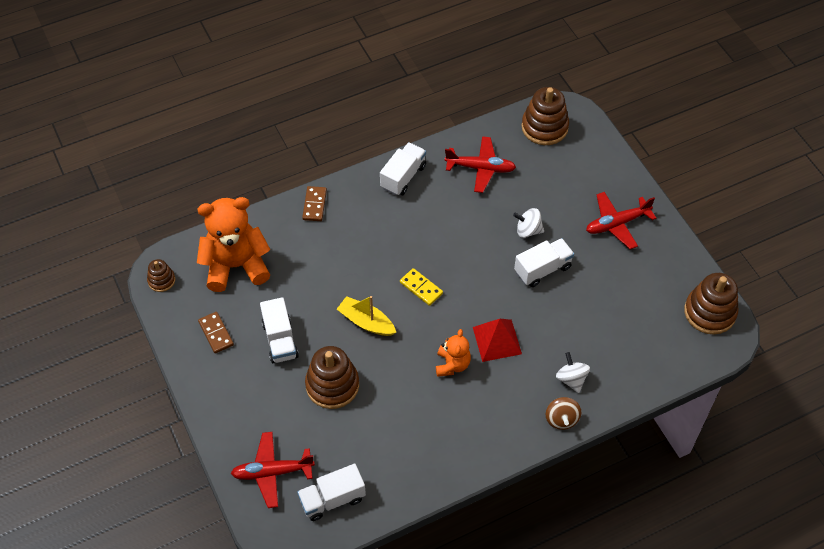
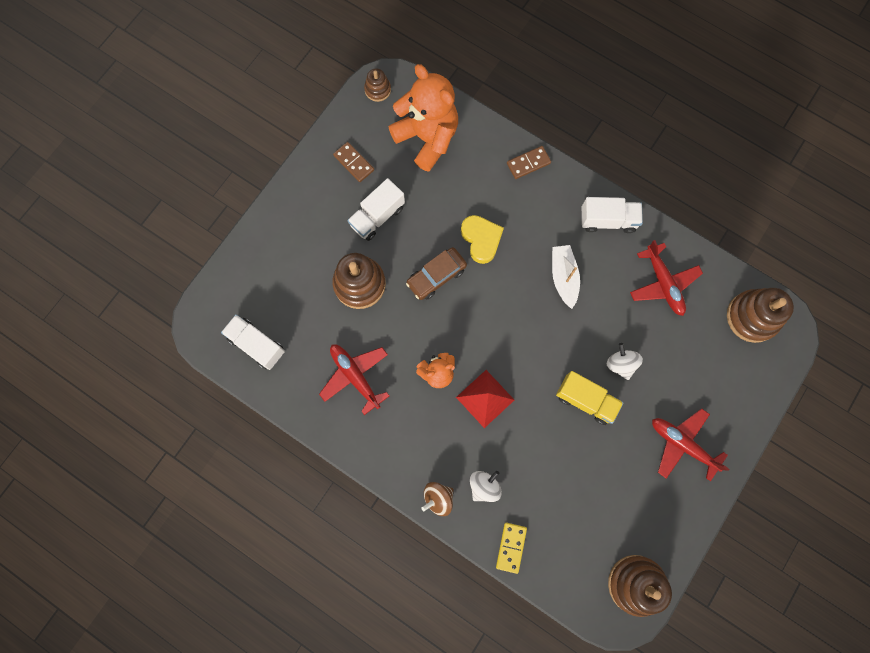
camera: 60 degrees right, 20 degrees up
(216, 333) = (354, 163): brown domino -> brown domino turned 75 degrees counterclockwise
(272, 472) = (254, 283): red plane -> red plane (355, 376)
(357, 272) = (481, 239): none -> yellow heart
(366, 322) = (436, 276): yellow boat -> brown car
(421, 288) = (499, 303): yellow domino -> yellow domino (511, 547)
(430, 231) = (563, 277): none -> white boat
(542, 269) = (586, 400): white truck -> yellow truck

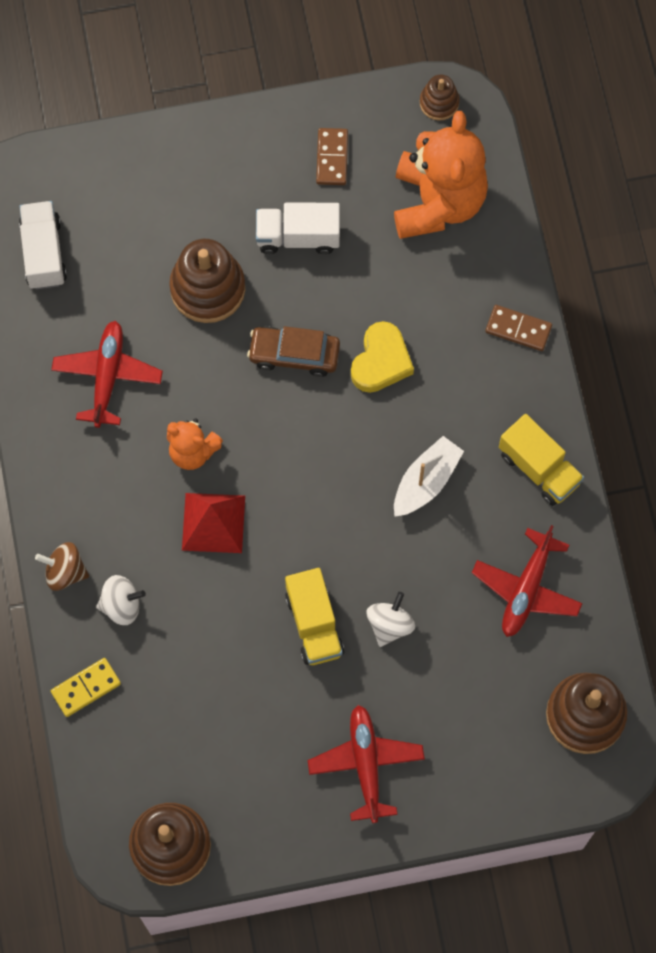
camera: 45 degrees right, 5 degrees down
(607, 220) = (539, 468): white truck -> yellow truck

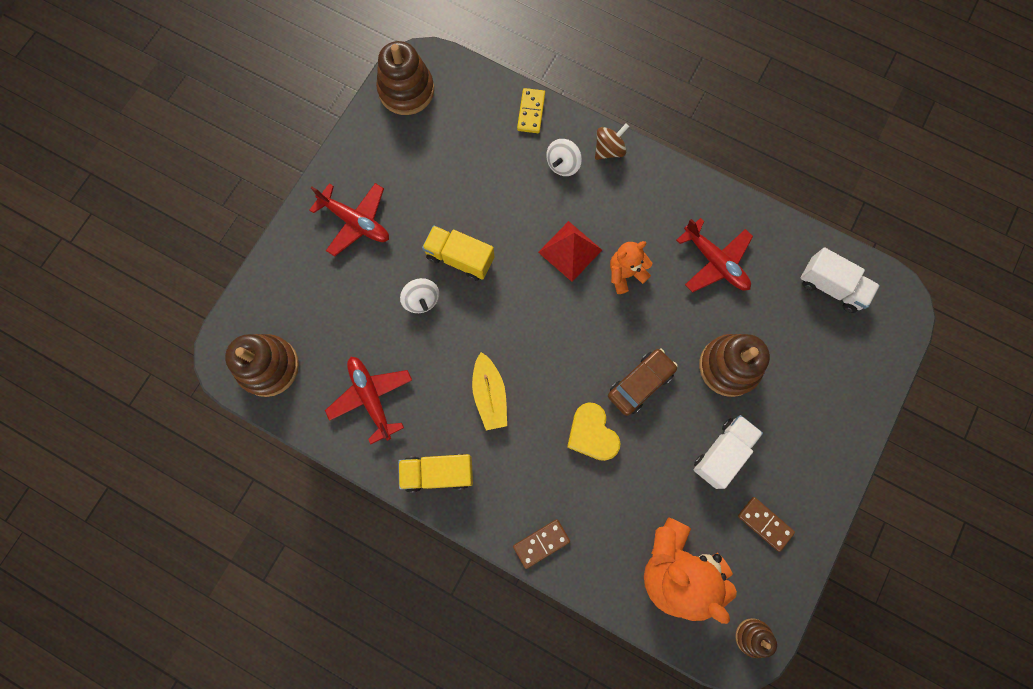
camera: 130 degrees right, 5 degrees up
(426, 482) = (489, 395): white boat -> yellow boat

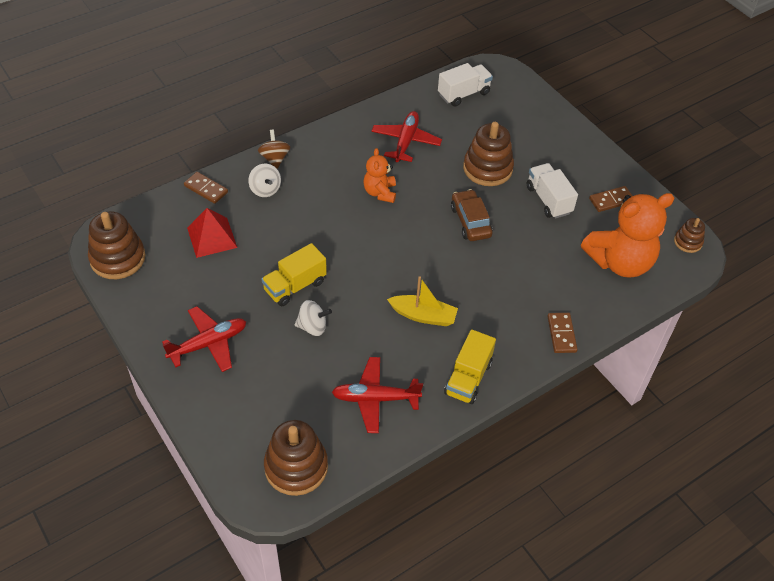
camera: 65 degrees left, 25 degrees down
(531, 112) = (206, 189): yellow domino -> brown domino
(570, 251) = (339, 216): red pyramid -> red pyramid (212, 237)
(592, 434) = (492, 266): yellow heart -> none
(715, 262) = (406, 141): red plane -> red plane turned 60 degrees counterclockwise

